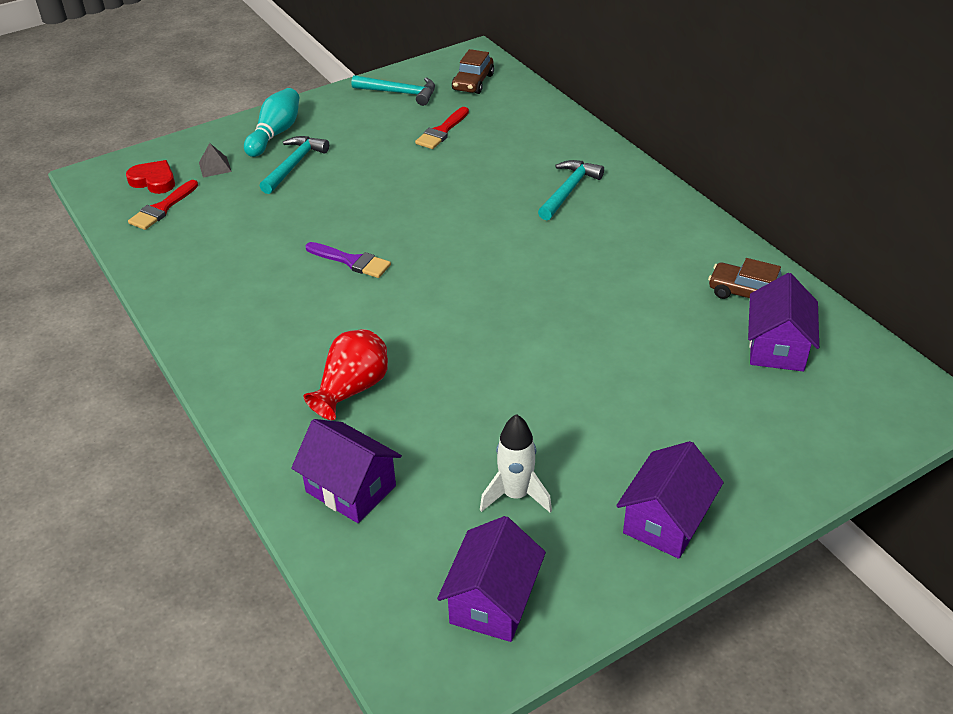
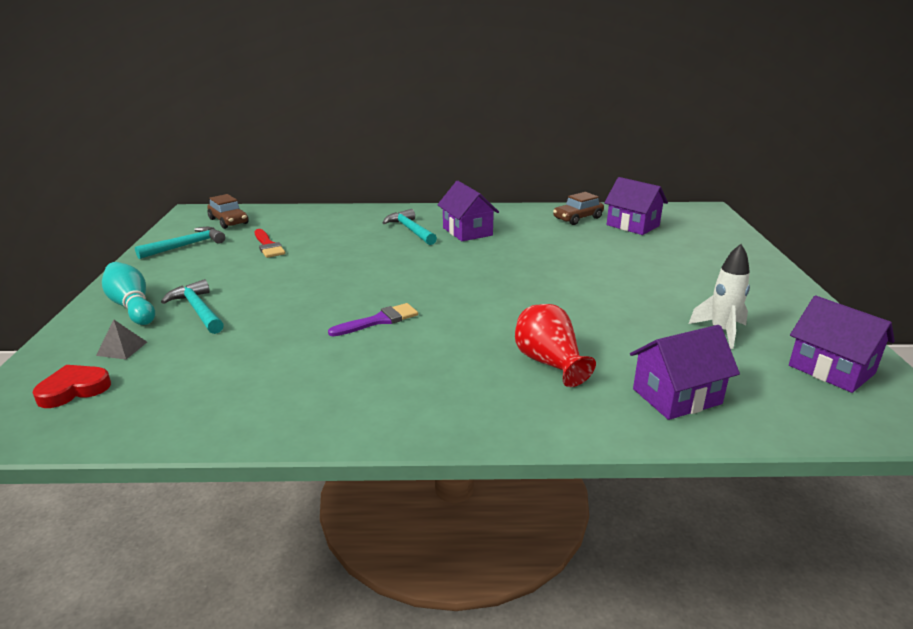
camera: 60 degrees left, 15 degrees down
(162, 208) = (134, 396): red brush -> none
(666, 521) = (770, 293): purple house -> purple house (467, 231)

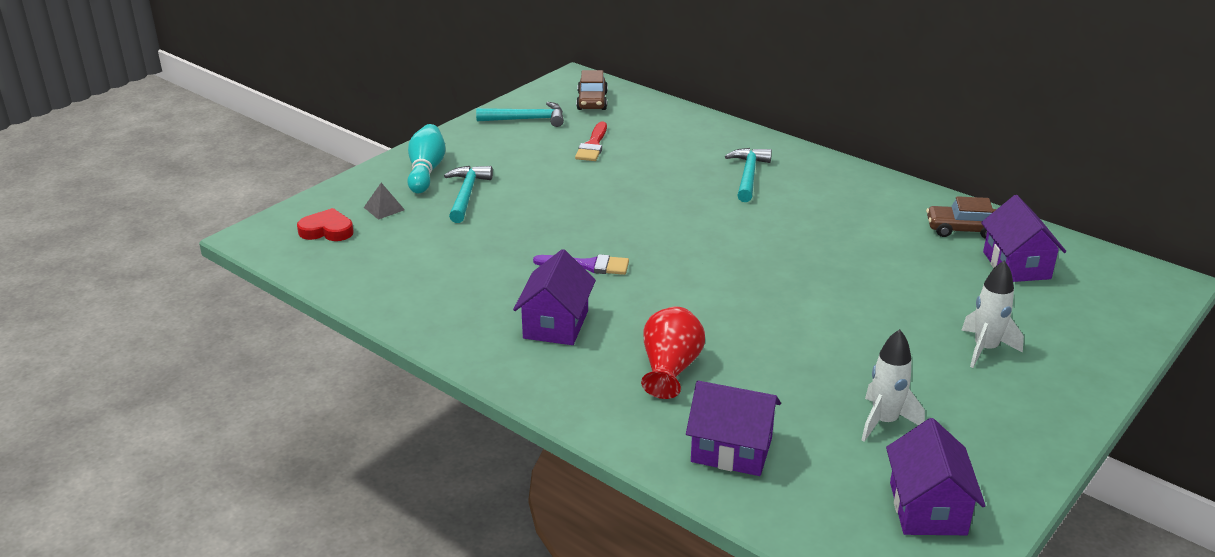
camera: 40 degrees right, 5 degrees up
(467, 231) = (805, 200): purple house -> purple house (556, 324)
(694, 270) = (985, 349): none -> white rocket

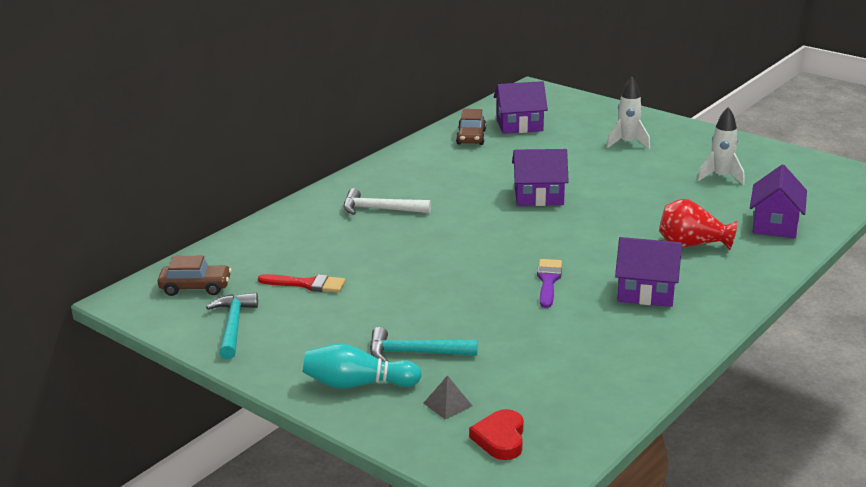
camera: 90 degrees left, 5 degrees down
(748, 175) = (380, 209): turquoise hammer -> white hammer
(928, 508) = (798, 171): purple house -> purple house (539, 196)

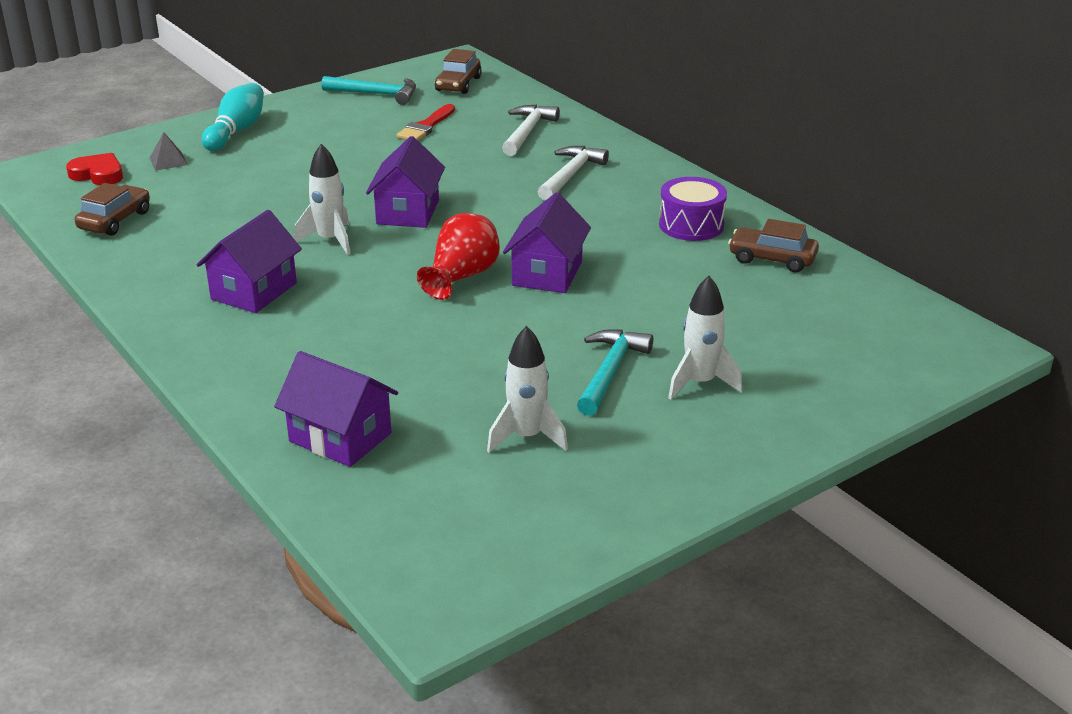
camera: 105 degrees right, 5 degrees up
(302, 237) = (527, 132): none -> white hammer
(415, 353) = (259, 158): turquoise hammer -> turquoise hammer (610, 372)
(439, 162) = (691, 225): none -> purple drum
(519, 125) = (807, 303): purple house -> purple house (408, 212)
(548, 281) = (330, 240): purple brush -> white rocket
(586, 393) = (115, 220): none -> brown car
(692, 245) = (337, 351): red vase -> red vase (461, 277)

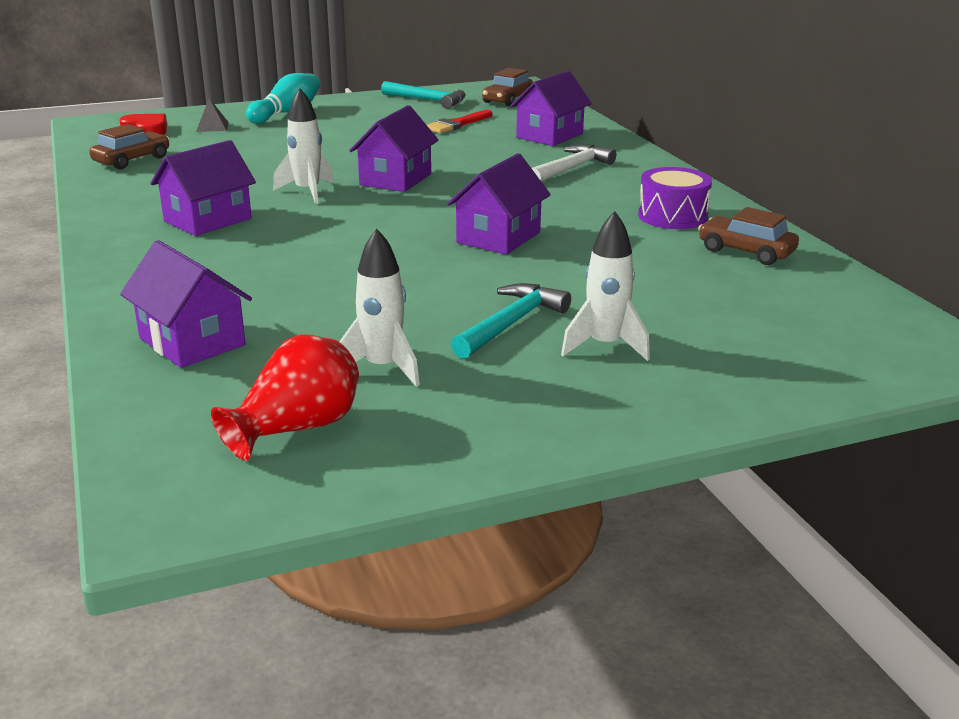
camera: 15 degrees right, 5 degrees down
(461, 277) = (411, 231): red vase -> red vase (297, 429)
(527, 132) = (549, 136): white hammer -> purple house

